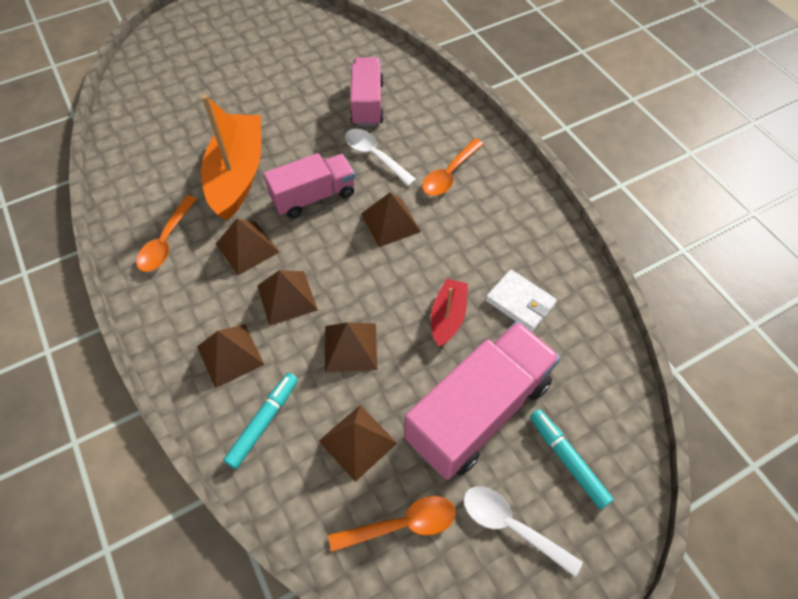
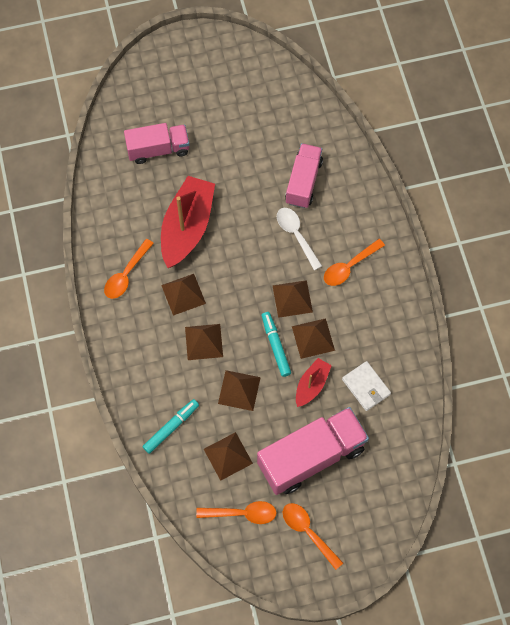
camera: 15 degrees right, 10 degrees up
(230, 355) = (157, 375): brown pyramid -> brown pyramid (313, 338)
(237, 175) = (187, 227): orange boat -> red boat
(314, 196) = (241, 261): pink truck -> pink truck (158, 149)
(511, 526) = (308, 532): white spoon -> orange spoon
(567, 460) = (357, 502): turquoise marker -> turquoise marker (276, 346)

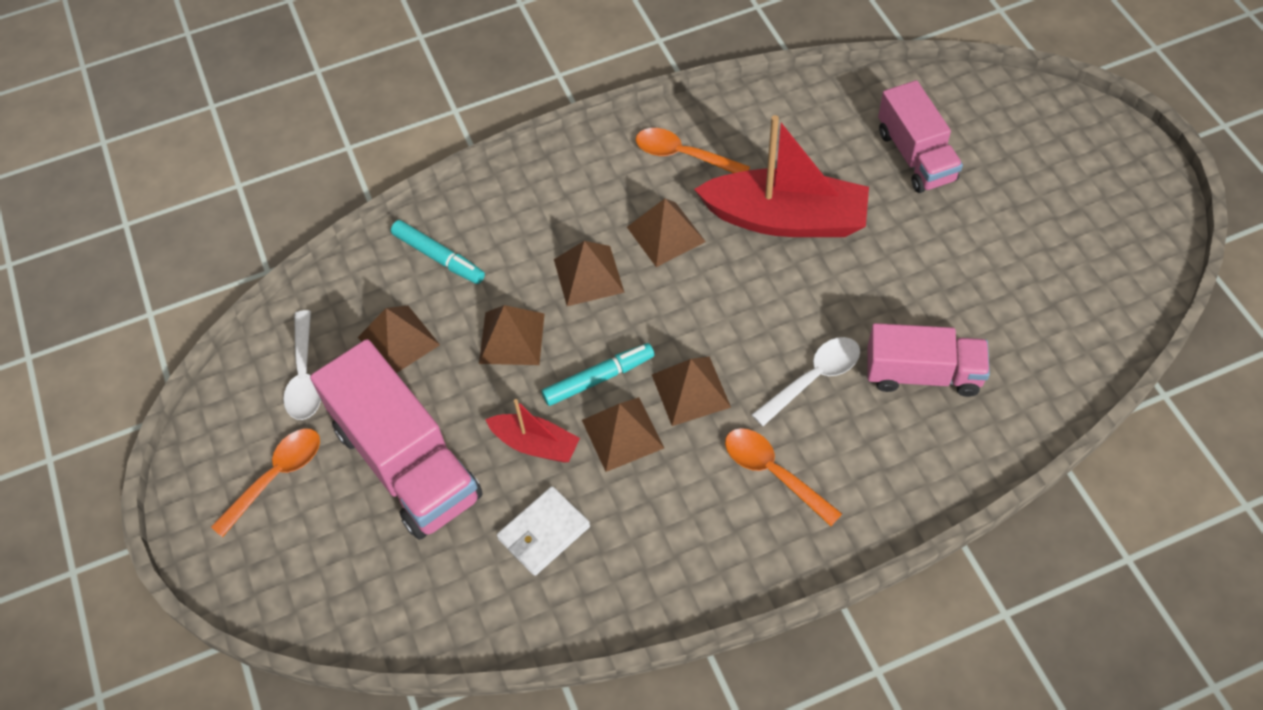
camera: 85 degrees right, 10 degrees down
(242, 513) = (305, 376): orange spoon -> white spoon

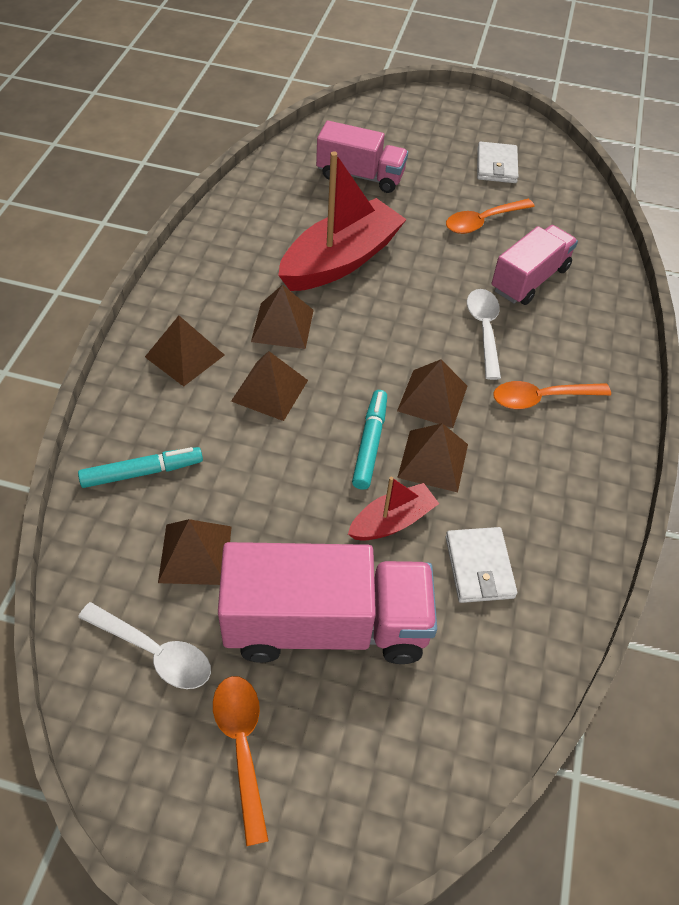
camera: 60 degrees left, 5 degrees down
(512, 338) = (276, 473): brown pyramid -> brown pyramid (184, 355)
(683, 155) = (225, 273): orange spoon -> orange spoon (483, 222)
(1065, 247) = (496, 166): none -> white wallet

